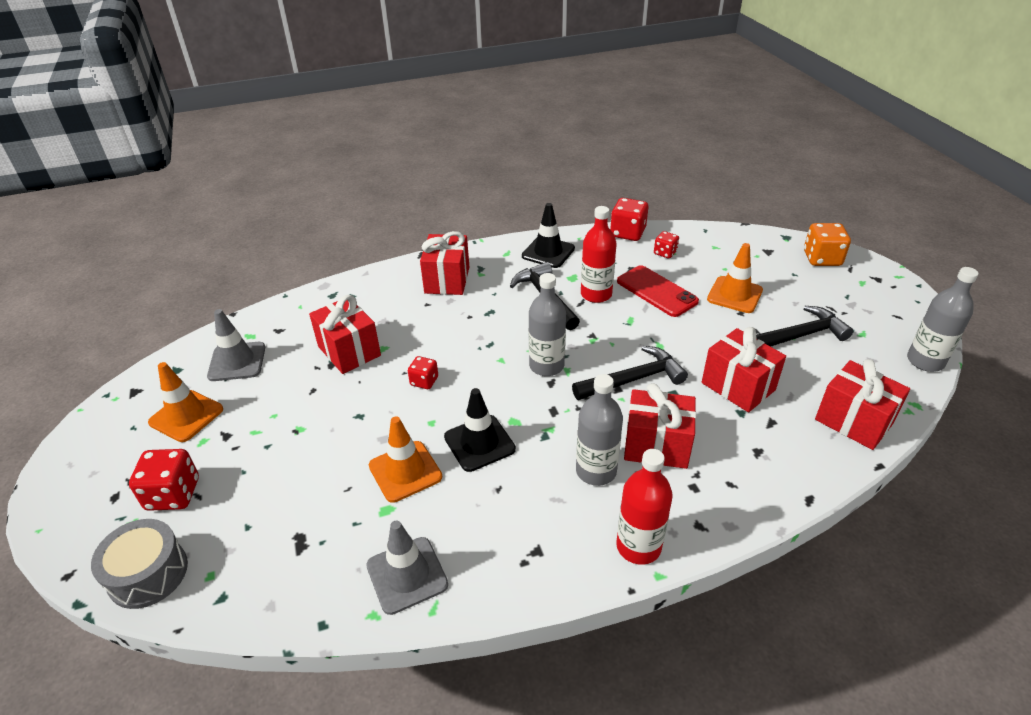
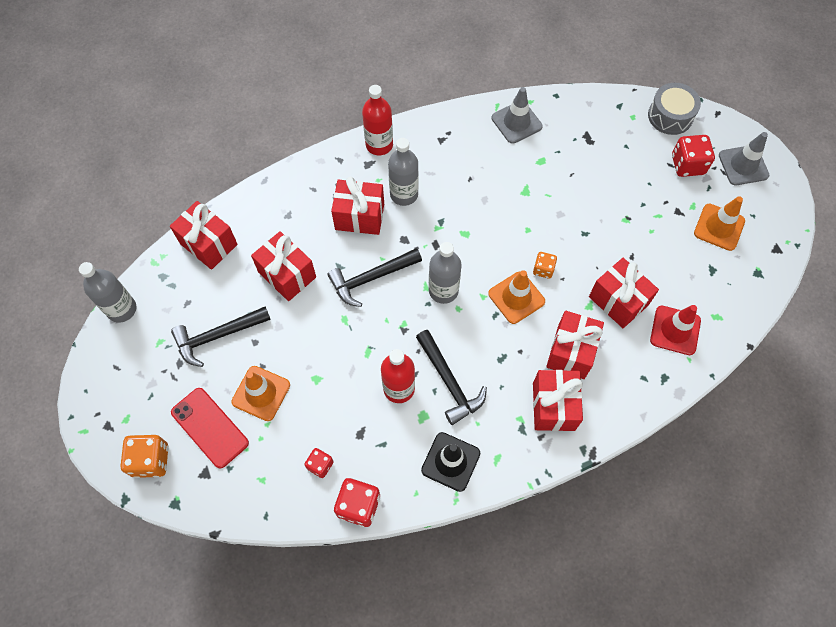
camera: 175 degrees right, 25 degrees up
(237, 362) = (710, 284): grey traffic cone -> grey traffic cone (743, 165)
(301, 326) = (675, 330): none -> red traffic cone
(405, 471) = (536, 188): orange traffic cone -> orange traffic cone (516, 297)
(417, 314) = (571, 352): none -> red gift
(424, 381) = (543, 269): red dice -> orange dice
(479, 443) = (488, 213): black traffic cone -> none
(656, 291) = (338, 396): red phone -> red phone (210, 427)

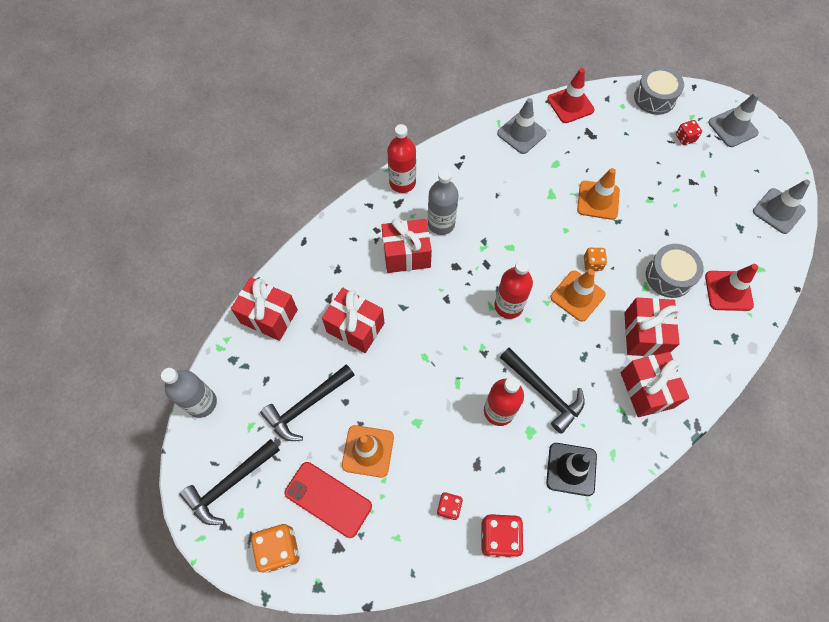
camera: 15 degrees left, 0 degrees up
(371, 278) = (436, 311): black hammer -> black hammer (229, 484)
(443, 290) = (508, 306): grey bottle -> red bottle
(578, 104) = (570, 104): none -> red traffic cone
(618, 301) = (669, 276): red gift -> grey drum
(687, 165) = (685, 138): red dice -> red dice, size x0.59
(719, 227) = (732, 188): orange traffic cone -> orange traffic cone (598, 200)
(760, 262) = (778, 211): none -> grey traffic cone

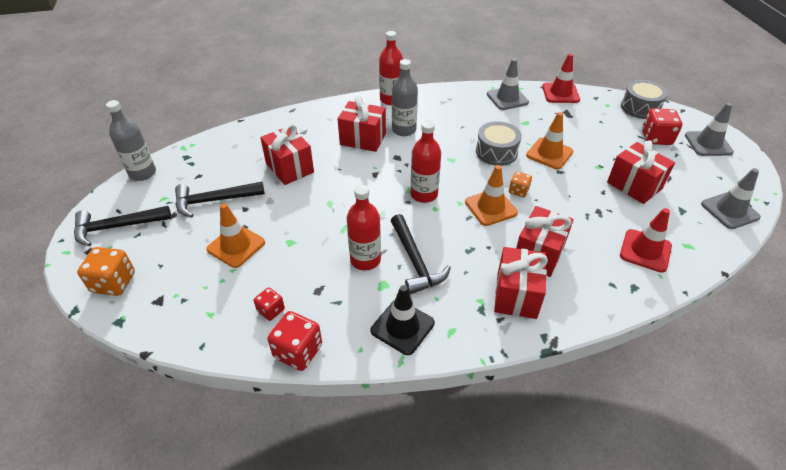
camera: 25 degrees right, 20 degrees down
(269, 316) = (232, 142): red gift -> red gift (634, 185)
(328, 499) = (179, 265): red phone -> none
(669, 276) = (588, 221): grey drum -> grey drum (496, 152)
(685, 138) = (656, 138): red dice -> red dice, size x1.69

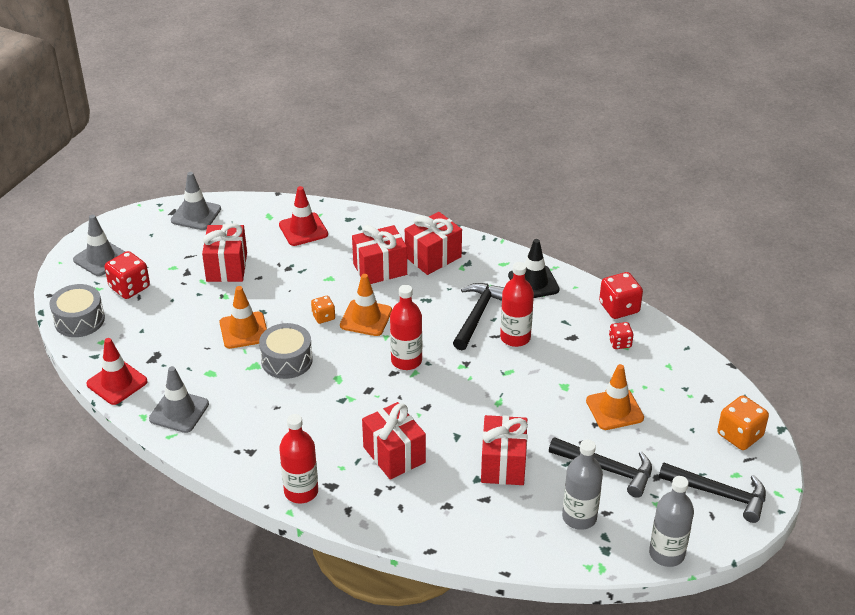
camera: 140 degrees left, 5 degrees down
(404, 130) = (339, 440): grey bottle -> grey bottle (579, 517)

